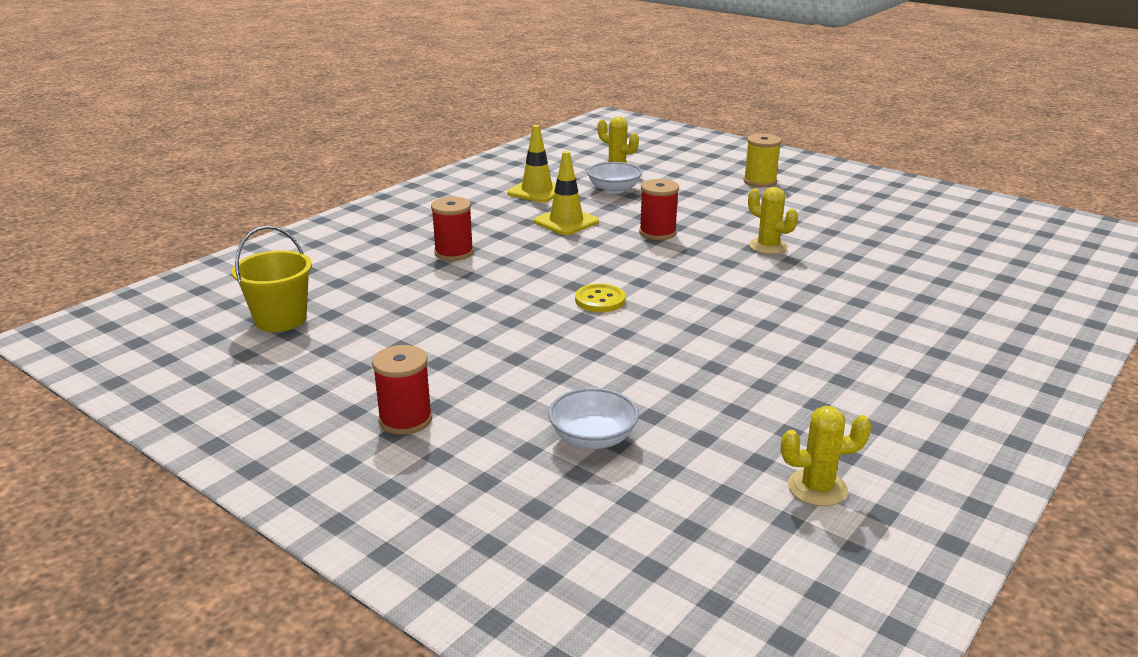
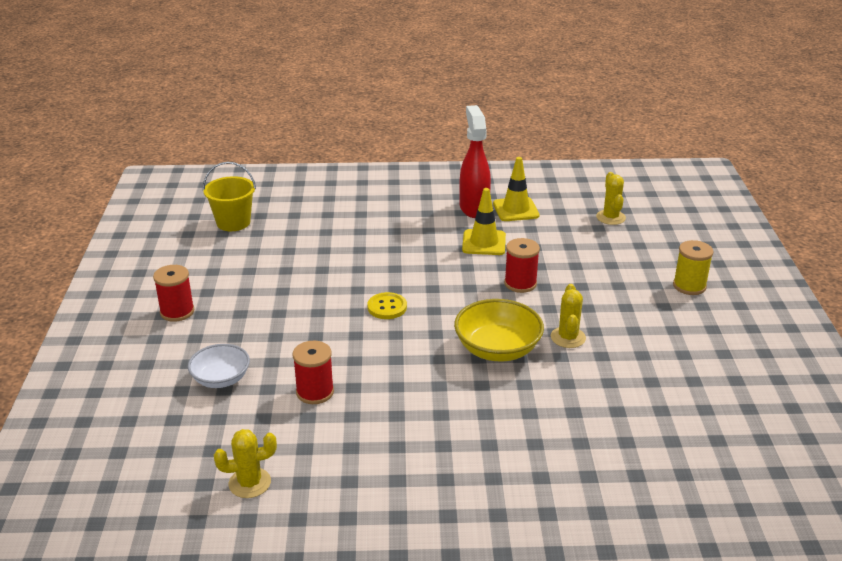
camera: 50 degrees right, 5 degrees up
(454, 253) = (380, 229): red spool -> red spool (315, 392)
(500, 204) = (474, 208): none -> red spray bottle
(614, 189) = (567, 235): white bowl -> none
(745, 279) = (497, 349): none -> yellow bowl
(817, 488) = (249, 483): yellow cactus -> yellow cactus turned 60 degrees counterclockwise

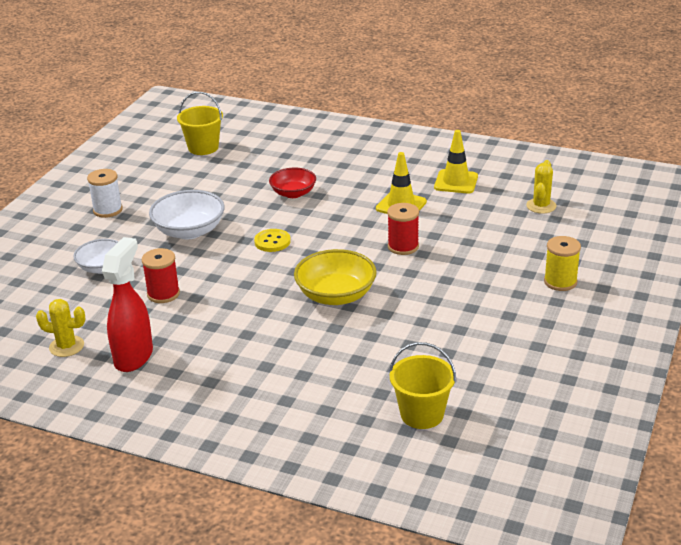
camera: 25 degrees right, 0 degrees up
(177, 312) = (108, 210): red spool -> white spool
(289, 315) = (189, 231): none -> white bowl
(367, 252) = (293, 193): none -> red bowl
(474, 208) = (418, 173): red spray bottle -> red spray bottle (134, 357)
(568, 337) = (405, 300): yellow cactus -> none
(683, 453) = (422, 414): none -> yellow bucket

